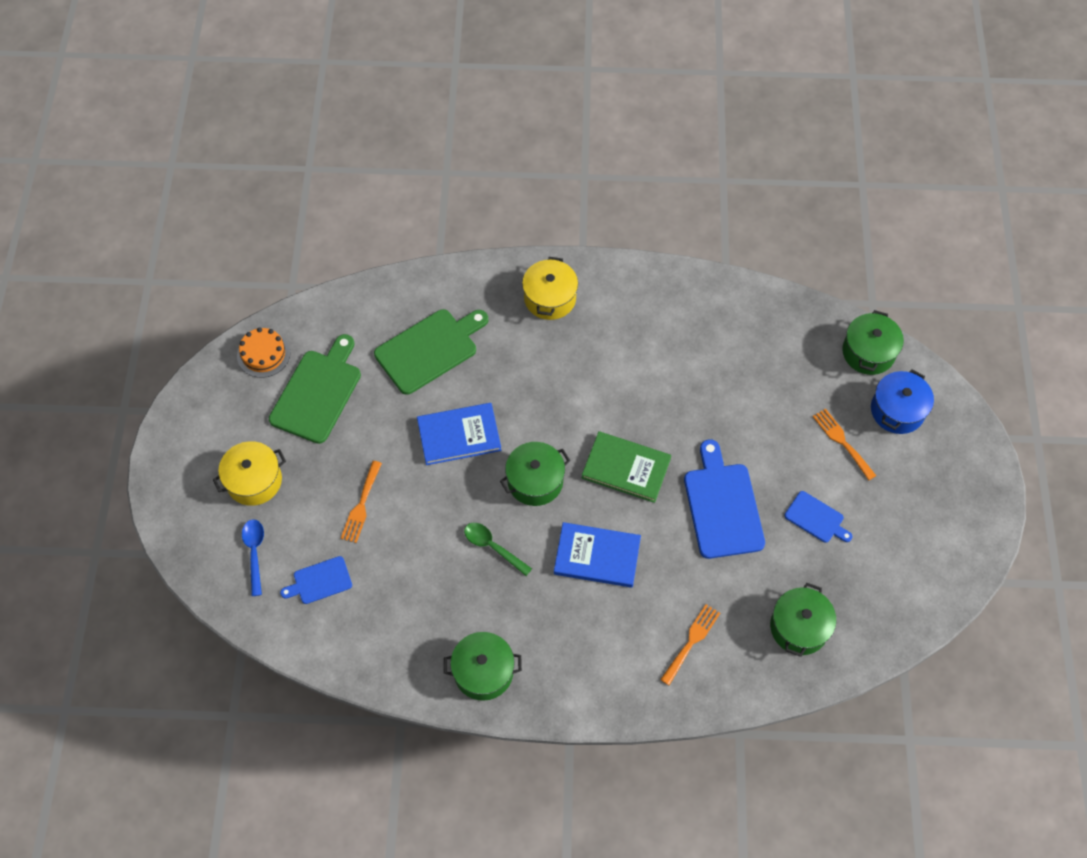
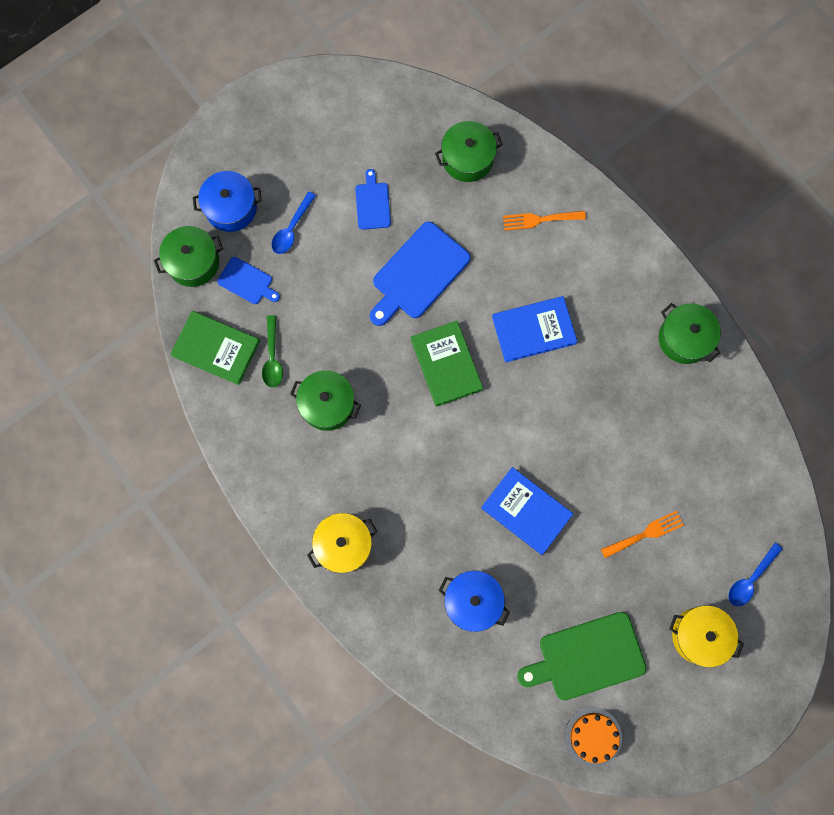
camera: 130 degrees left, 15 degrees up
(320, 581) = (726, 510): blue cutting board -> blue cutting board (247, 282)
(430, 349) = (472, 601): green cutting board -> blue pot
(493, 547) = (591, 408): green spoon -> green spoon (272, 357)
(535, 481) = (514, 422): green pot -> green pot (327, 404)
(597, 556) = (533, 330): blue book -> blue book turned 75 degrees counterclockwise
(779, 320) = (216, 348): none -> green book
(842, 441) = (292, 228): orange fork -> blue spoon

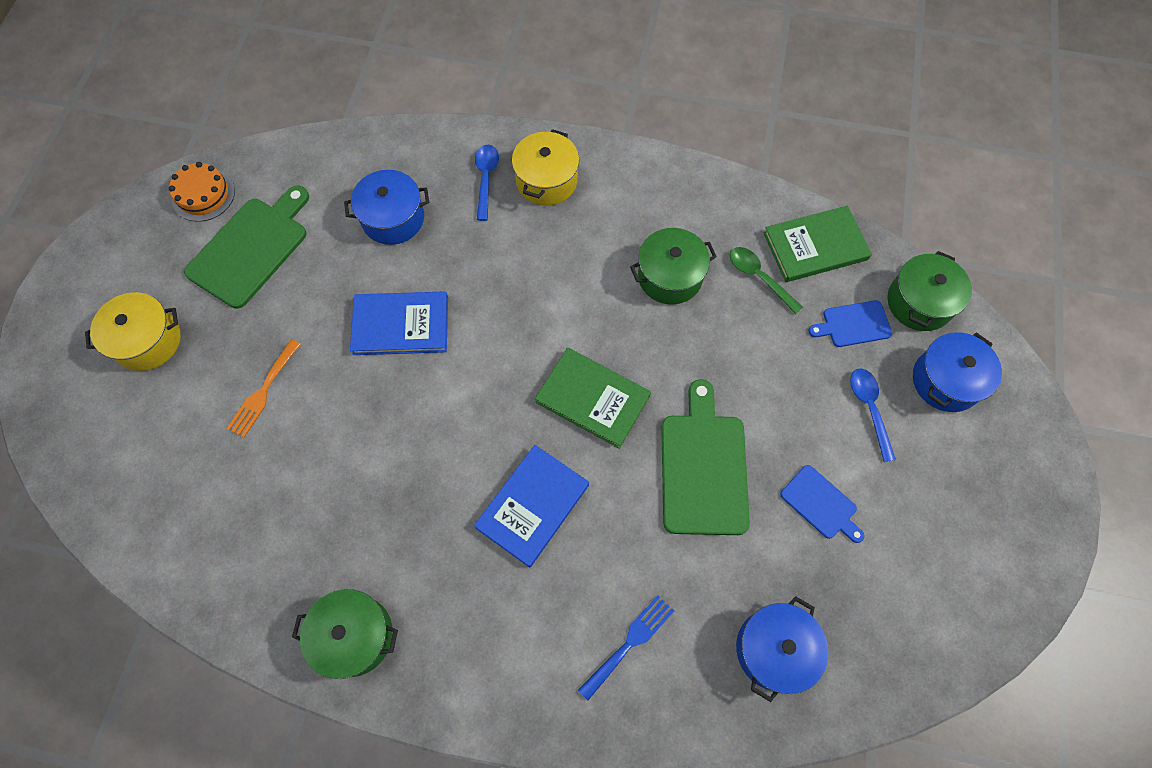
camera: 140 degrees right, 10 degrees down
(418, 273) = (704, 467): blue cutting board -> green cutting board
(467, 159) = (774, 649): green pot -> blue pot
(539, 220) = (629, 643): orange fork -> blue fork
(750, 579) = (121, 430): blue spoon -> blue spoon (486, 179)

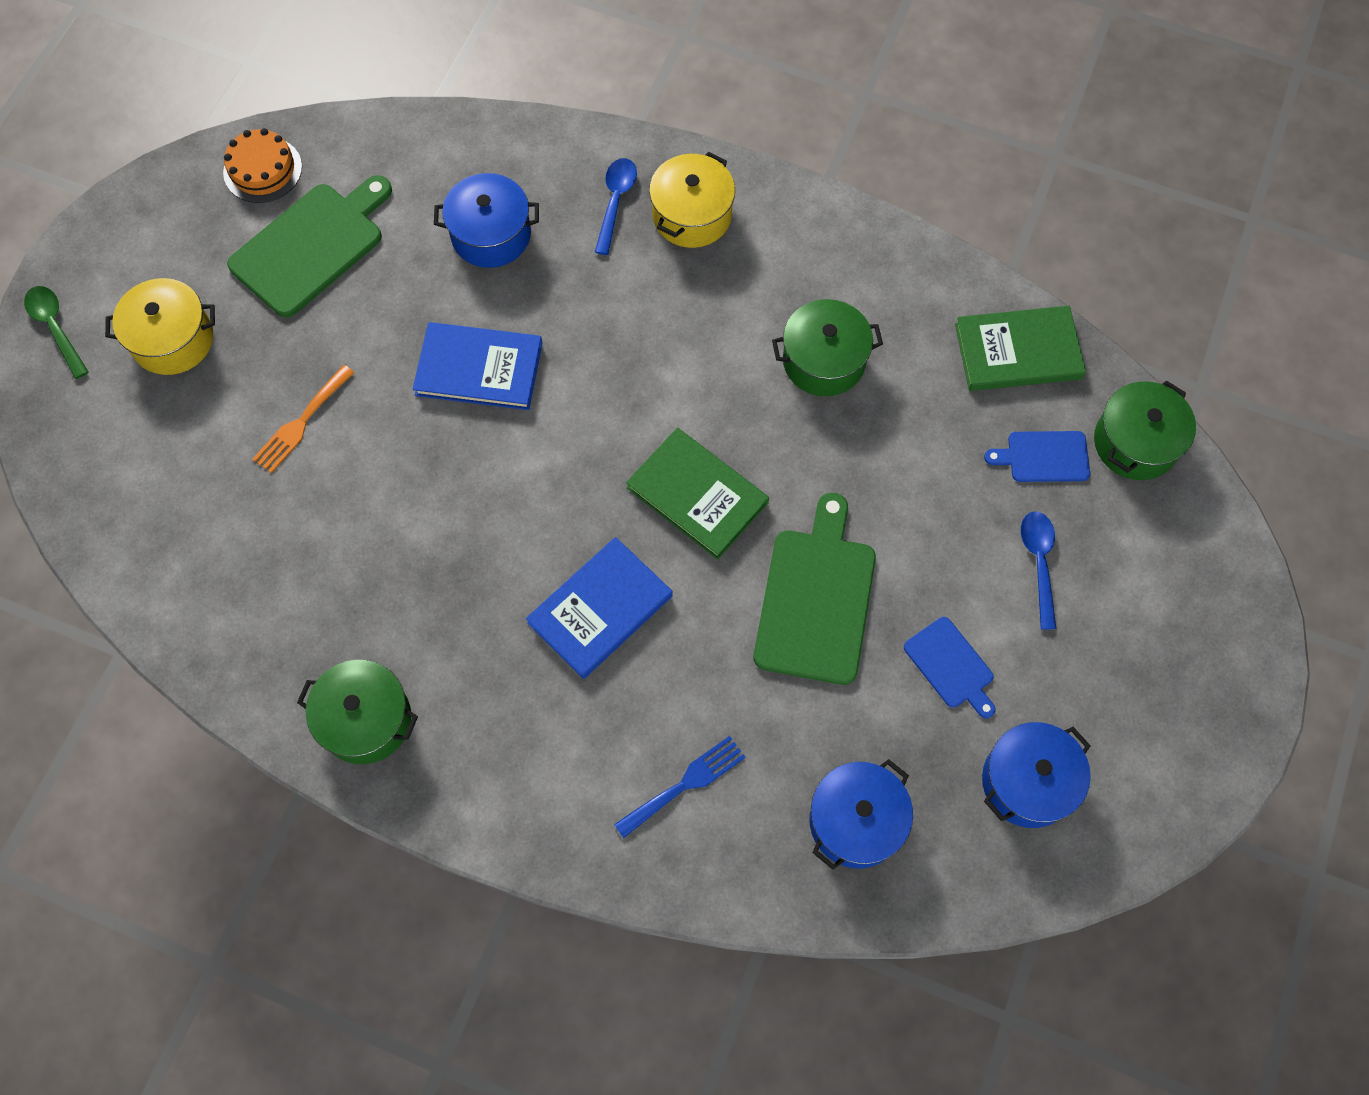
camera: 10 degrees right, 0 degrees up
(759, 277) = (937, 380): green spoon -> green spoon (56, 328)
(945, 380) = (1144, 545): blue pot -> blue pot (1027, 782)

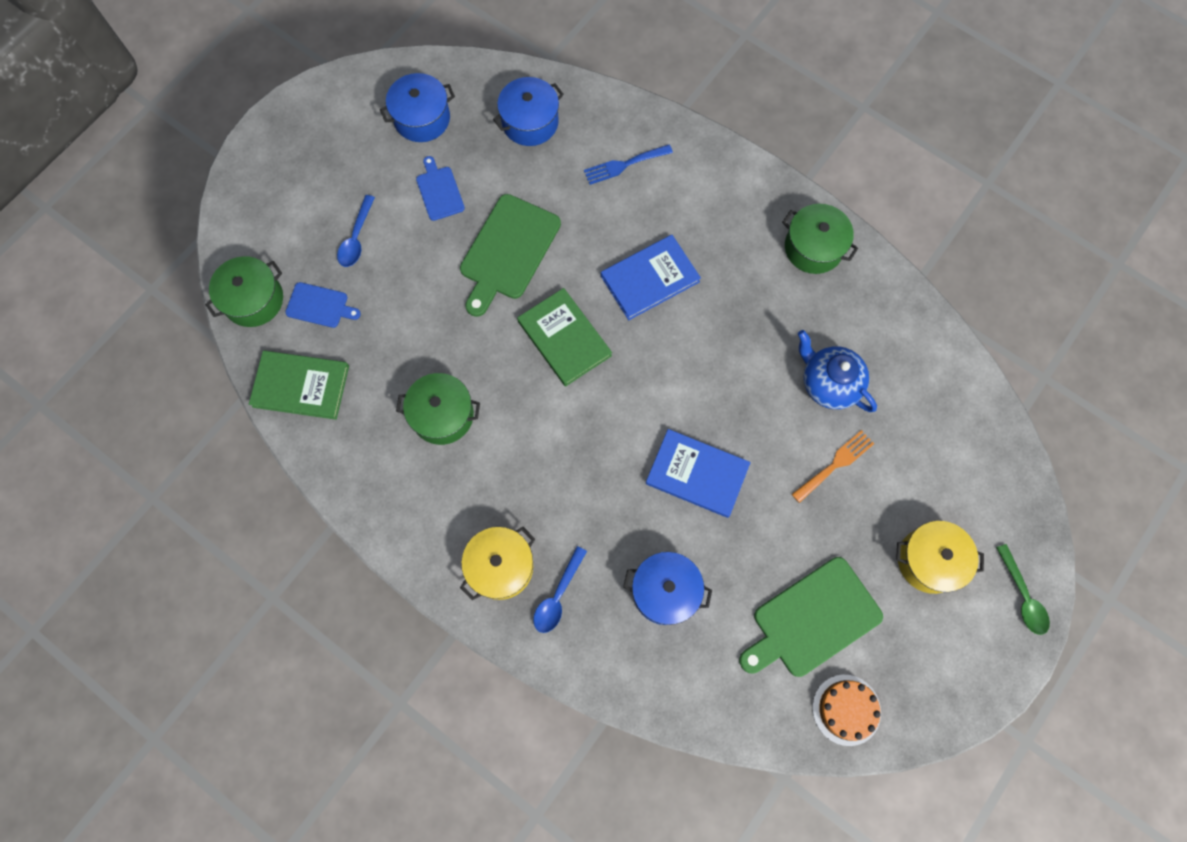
camera: 165 degrees left, 5 degrees up
(321, 523) = (828, 383): none -> blue teapot

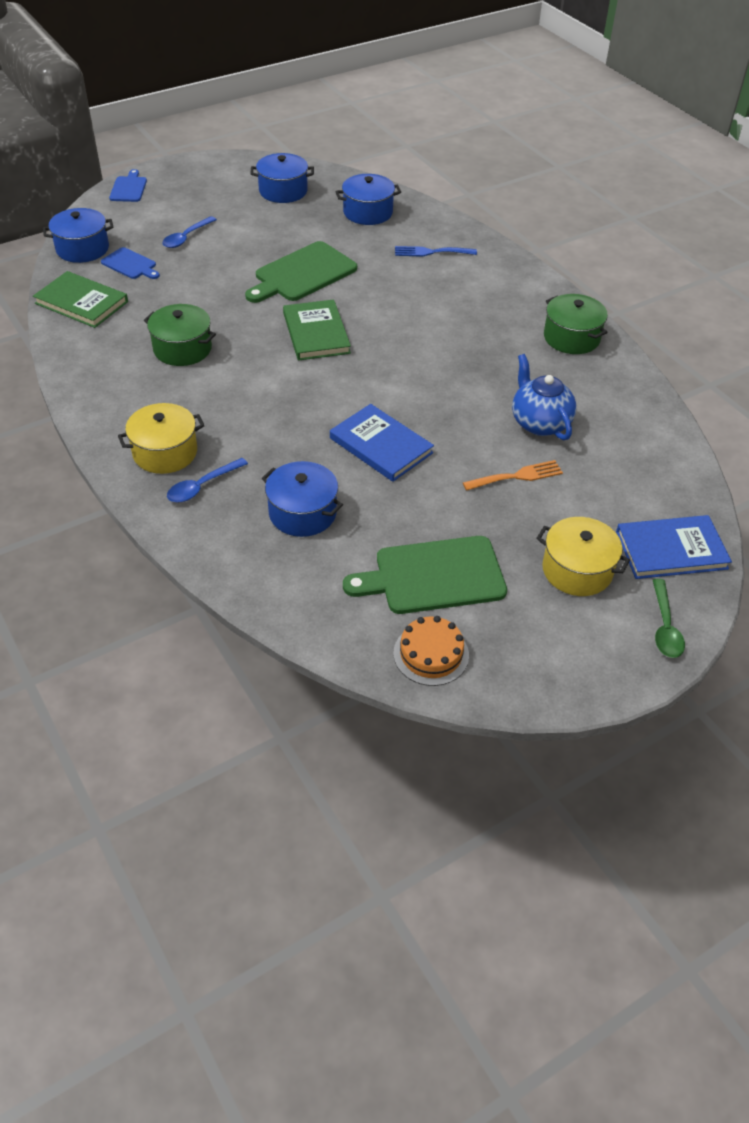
camera: 20 degrees right, 25 degrees down
(253, 300) = (82, 249): green pot -> blue pot
(439, 191) = (270, 230): blue cutting board -> blue cutting board (129, 188)
(650, 279) = (413, 319): blue book -> blue book (671, 550)

